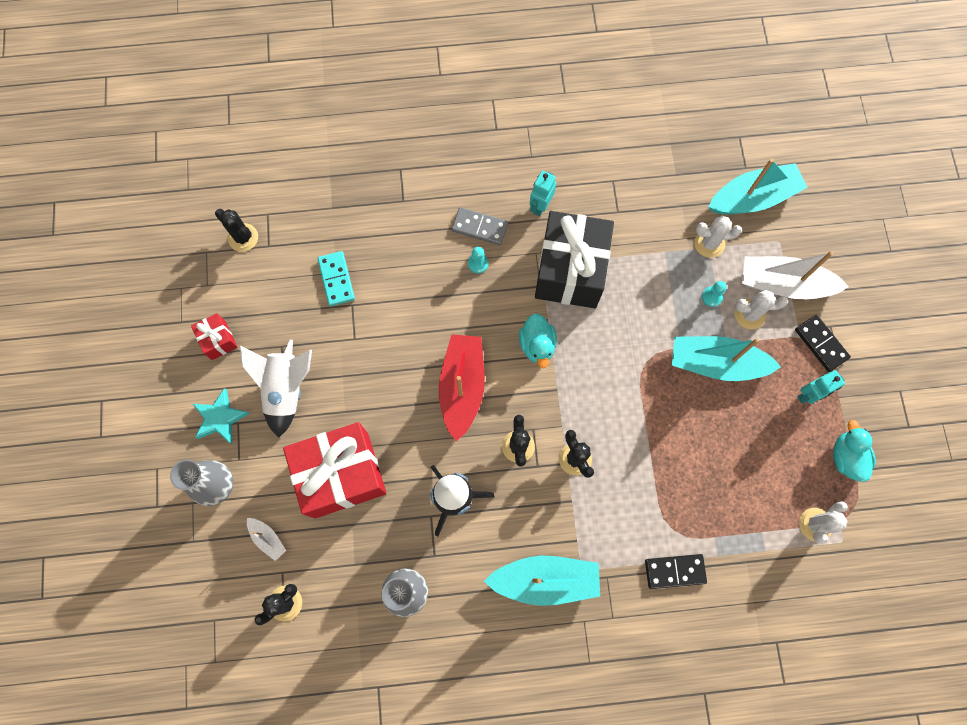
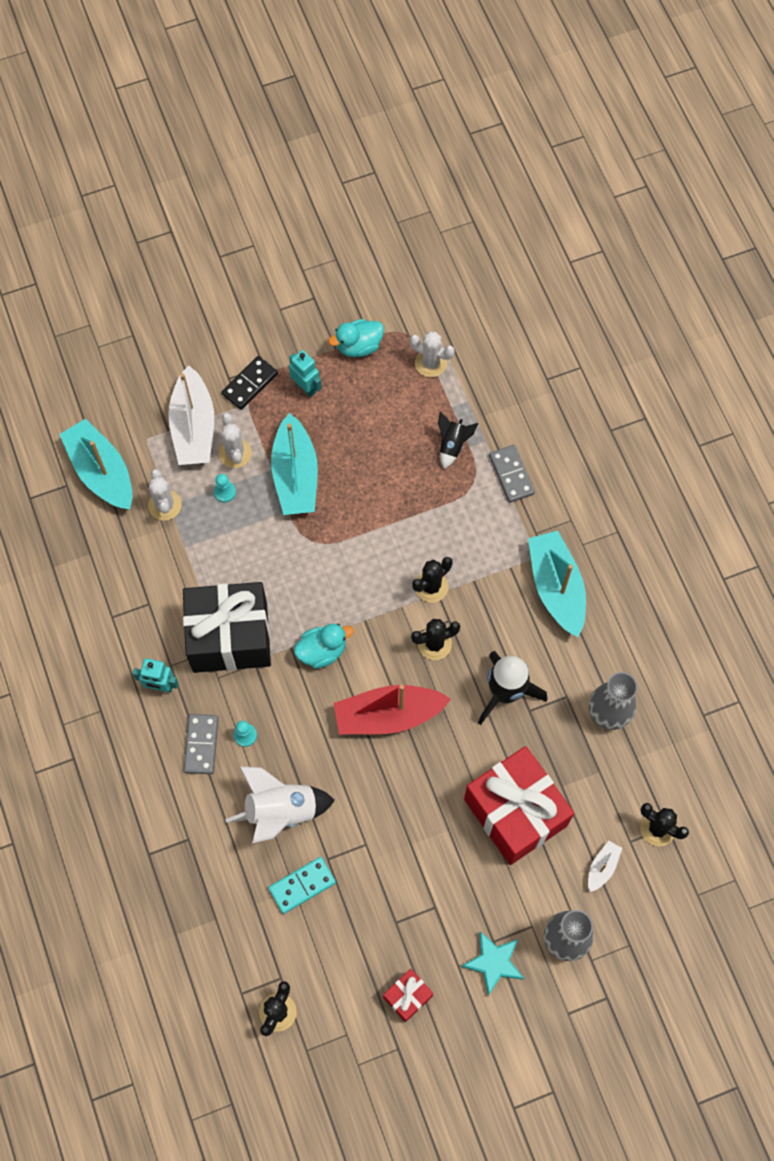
camera: 105 degrees left, 5 degrees down
(286, 389) = (442, 900): white rocket -> white rocket (281, 811)
(674, 571) = (511, 475): black domino -> grey domino
(719, 521) = (452, 445): none -> black rocket

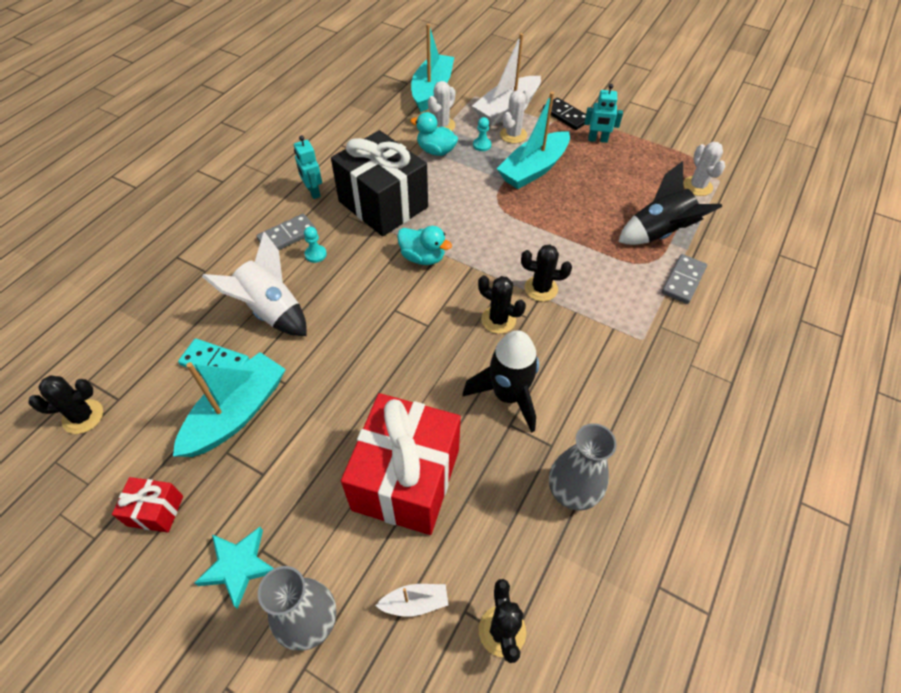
camera: 50 degrees right, 15 degrees down
(250, 384) = (566, 116): black domino -> black domino turned 45 degrees clockwise
(306, 387) = (597, 140): turquoise robot -> turquoise robot turned 90 degrees clockwise
(358, 346) = (657, 146): turquoise duck -> turquoise duck (436, 151)
(388, 715) = (410, 328): red boat -> none
(452, 445) = (658, 233): black rocket -> black rocket, size x1.77
(556, 588) = (634, 371): turquoise boat -> turquoise boat (236, 413)

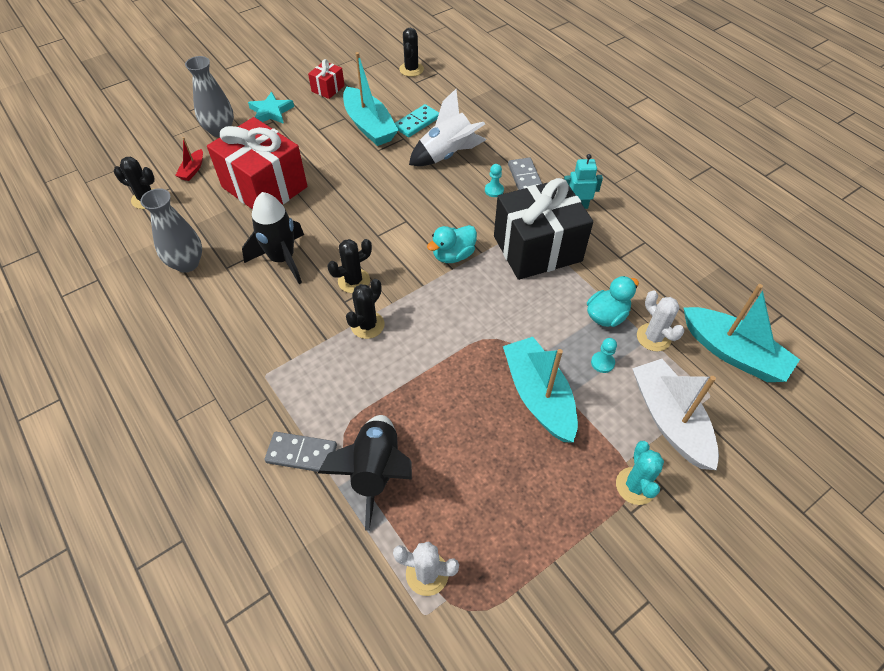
camera: 115 degrees right, 0 degrees up
(415, 602) = (192, 170): white boat -> red boat
(513, 135) = (612, 403): white cactus -> none
(566, 116) = (635, 486): black domino -> turquoise cactus
(597, 140) = (569, 499): turquoise robot -> none
(683, 280) = (301, 453): grey domino -> grey domino turned 45 degrees counterclockwise

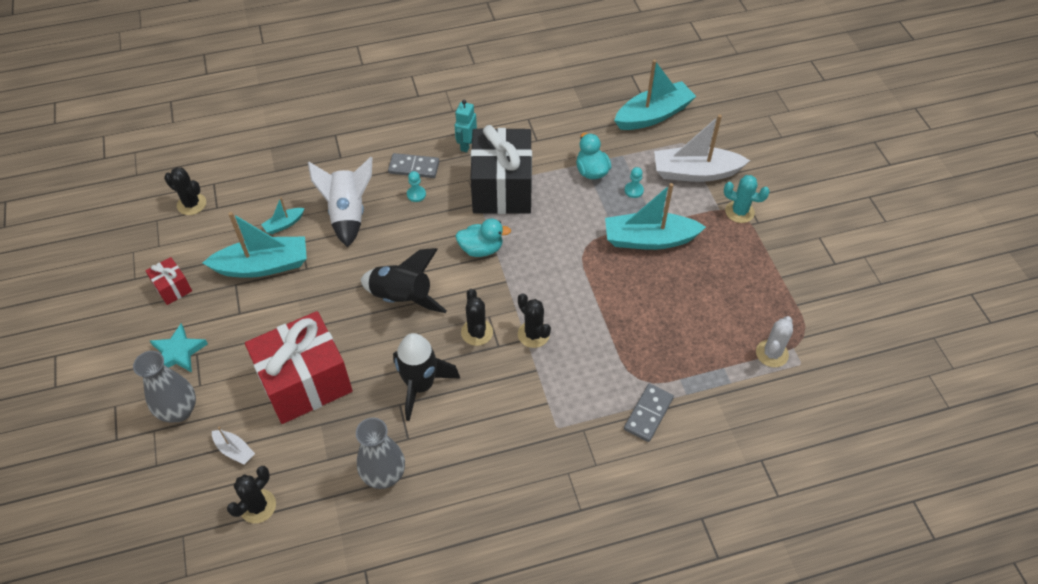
camera: 70 degrees left, 0 degrees up
(192, 170) = (234, 450): red boat -> white boat
(376, 471) = (681, 364): black rocket -> black rocket (402, 298)
(417, 123) = (284, 224): turquoise domino -> turquoise boat
(453, 255) = (481, 249): turquoise duck -> turquoise duck turned 75 degrees counterclockwise
(653, 337) = (622, 152): white cactus -> none

